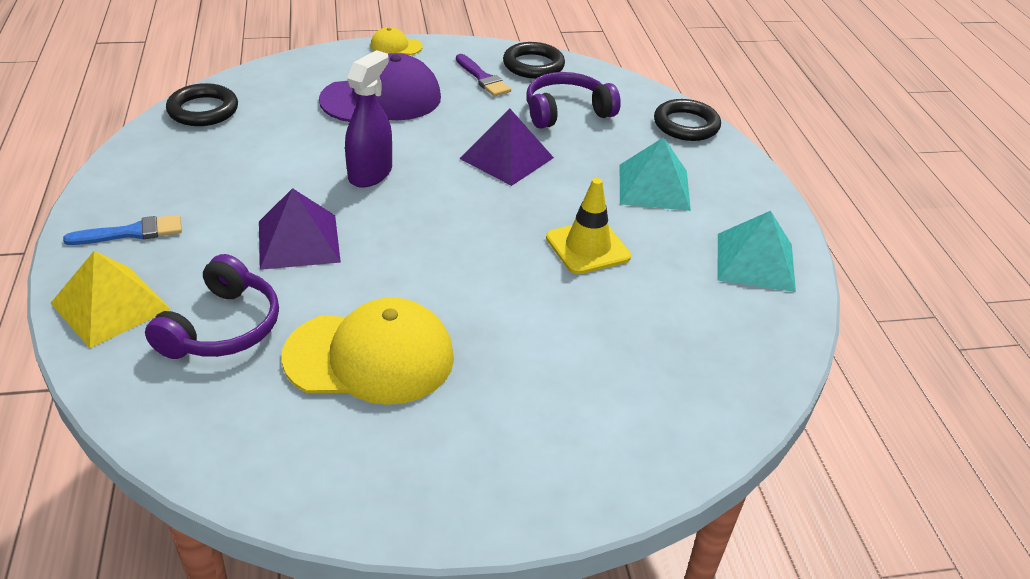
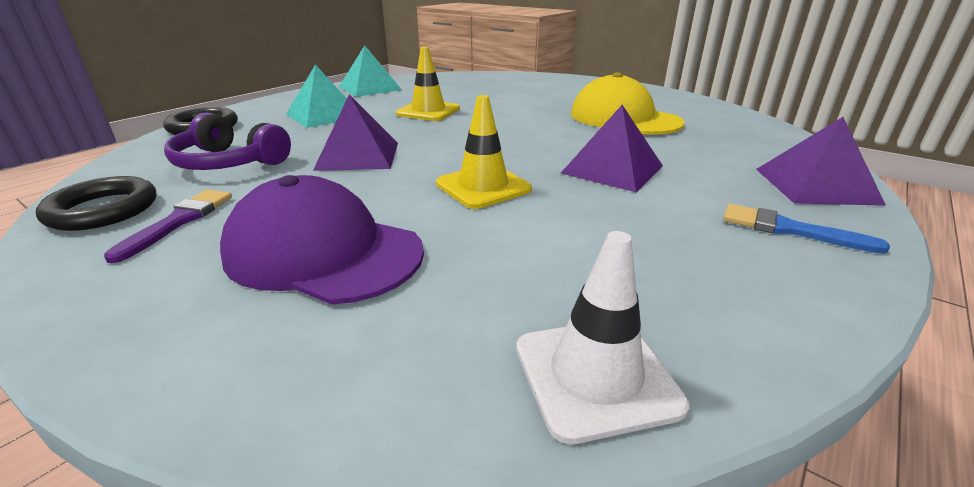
camera: 130 degrees left, 10 degrees down
(111, 306) = (815, 185): yellow pyramid -> purple pyramid
(203, 110) = (595, 376): black ring -> white traffic cone
(222, 327) = (715, 150): purple headphones -> none
(370, 174) = (483, 187): purple spray bottle -> yellow traffic cone
(396, 46) = (90, 338): yellow cap -> none

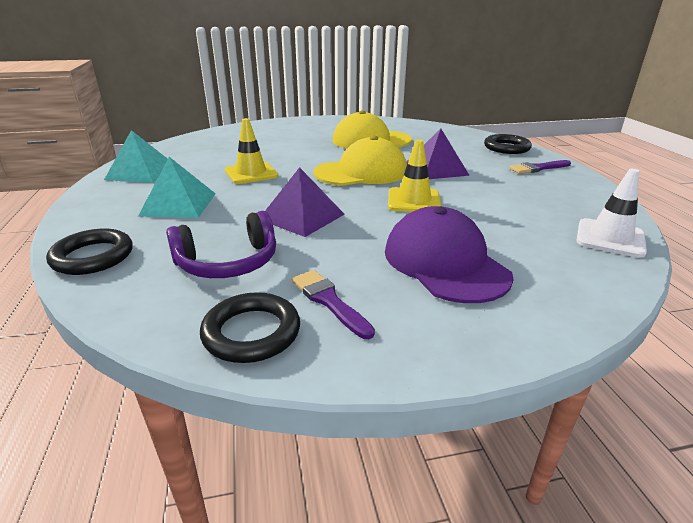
camera: 50 degrees left, 0 degrees up
(323, 252) = (445, 262): purple cap -> purple cap turned 90 degrees clockwise
(518, 142) = (361, 172): none -> yellow cap
(789, 229) = (538, 168): blue brush -> purple brush
(815, 185) = (506, 148): purple pyramid -> black ring

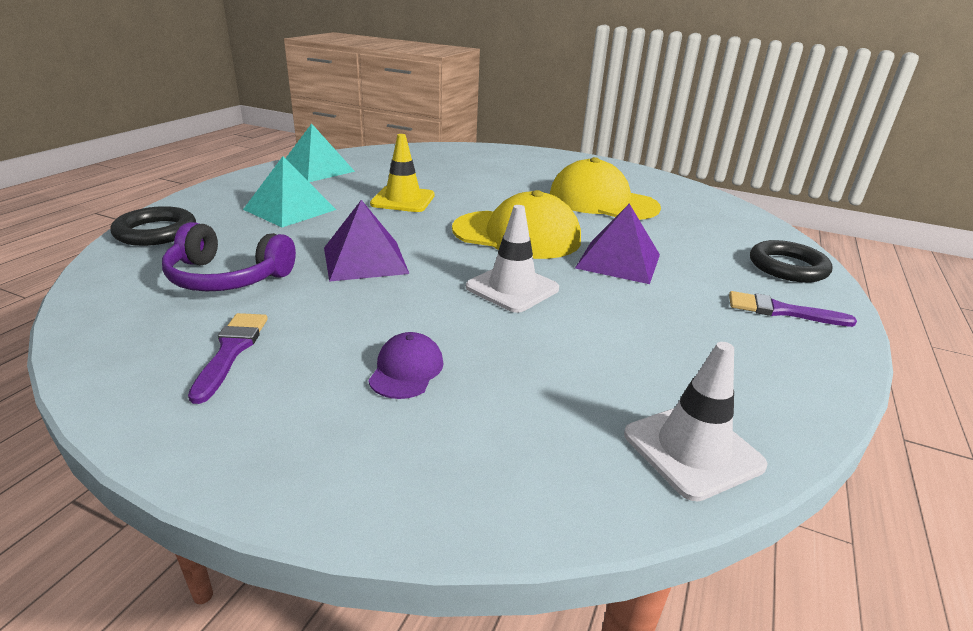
camera: 35 degrees right, 0 degrees up
(251, 332) = (131, 346): black ring -> none
(413, 201) = (512, 288): yellow traffic cone -> white traffic cone
(445, 262) = (406, 370): purple cap -> purple cap, size x0.47

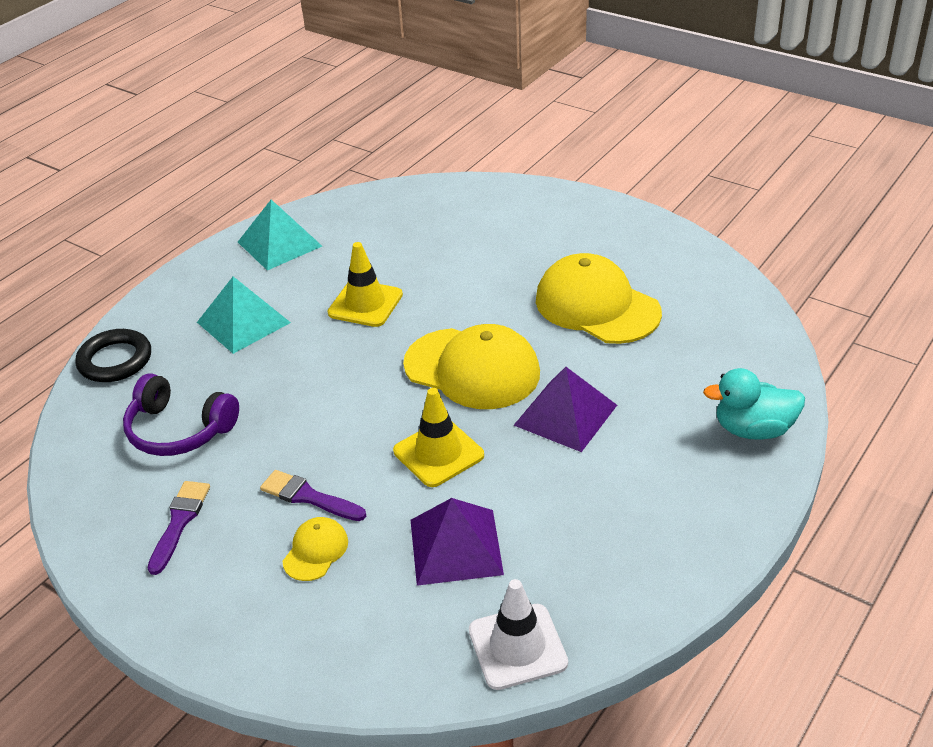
camera: 15 degrees right, 10 degrees up
(365, 260) = (306, 407): purple pyramid -> purple pyramid (456, 546)
(406, 370) = (315, 551): purple cap -> yellow cap
(512, 288) = (438, 453): white traffic cone -> yellow traffic cone
(781, 311) = (699, 497): purple brush -> purple brush (308, 497)
(787, 267) = (753, 429): black ring -> turquoise duck

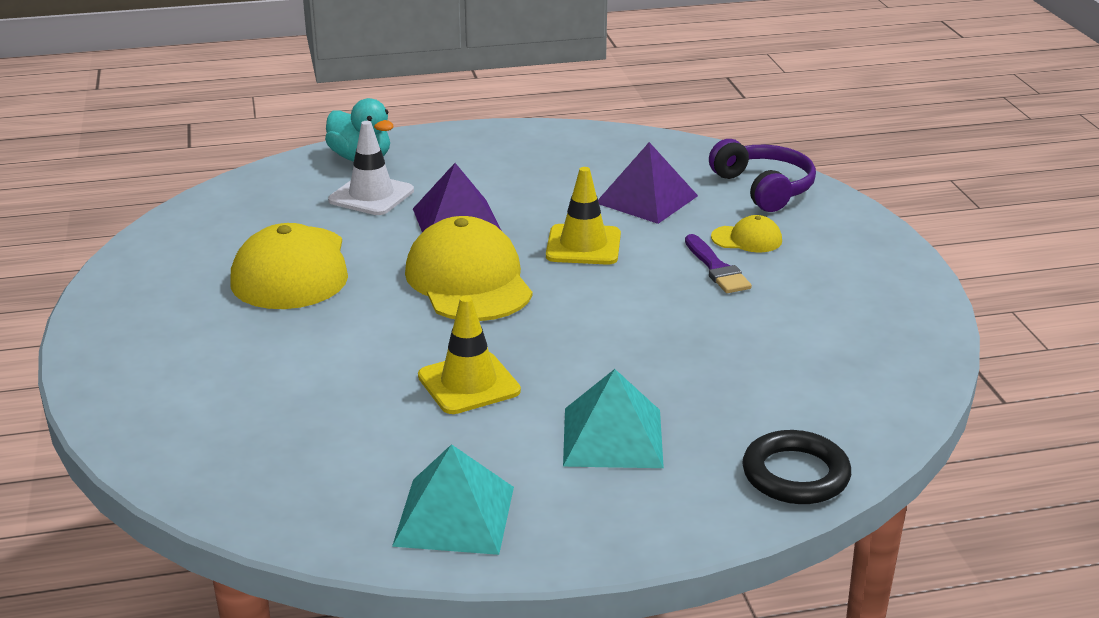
camera: 140 degrees left, 10 degrees down
(179, 430) = (781, 367): purple headphones -> purple headphones (764, 188)
(179, 522) = (838, 302): purple brush -> none
(315, 551) = (747, 239): yellow cap -> yellow cap turned 150 degrees counterclockwise
(517, 646) = (673, 151): white traffic cone -> white traffic cone (371, 196)

